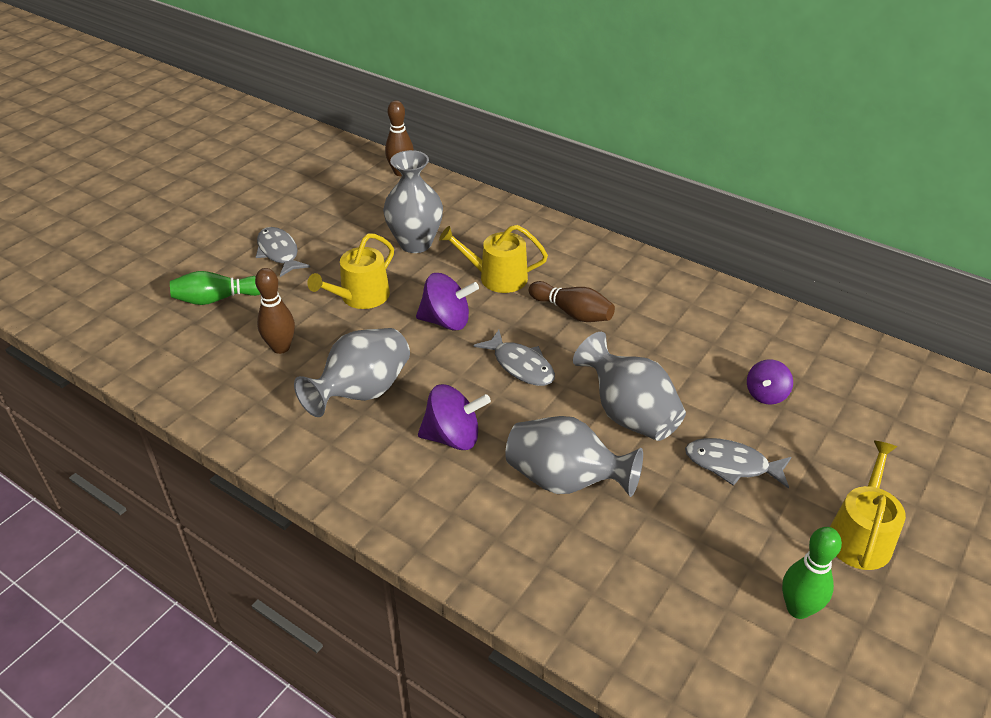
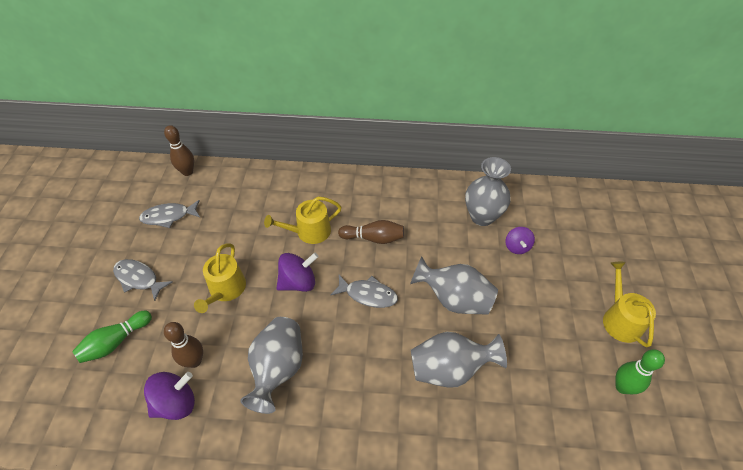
camera: 30 degrees left, 10 degrees up
(415, 243) = (236, 227): grey vase -> grey vase (482, 216)
(453, 437) = (362, 373): purple spinning top -> purple spinning top (176, 403)
(731, 465) = (530, 306): grey fish -> grey fish (168, 216)

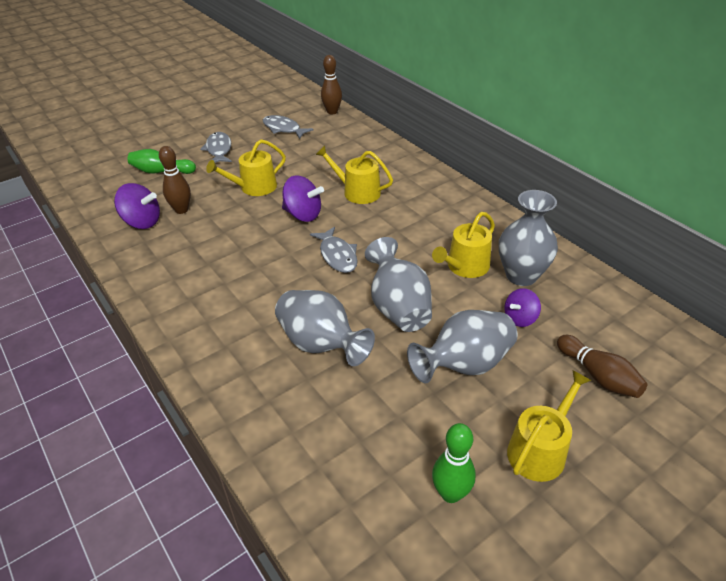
camera: 50 degrees right, 10 degrees down
(278, 369) = (215, 250): grey vase -> grey vase (464, 365)
(373, 238) = (398, 226): brown bowling pin -> brown bowling pin (598, 376)
(448, 236) = (465, 267): none -> yellow watering can

